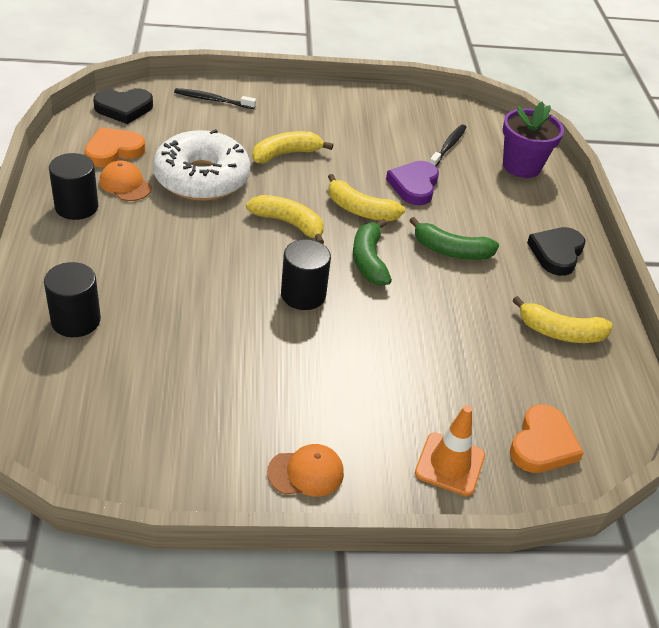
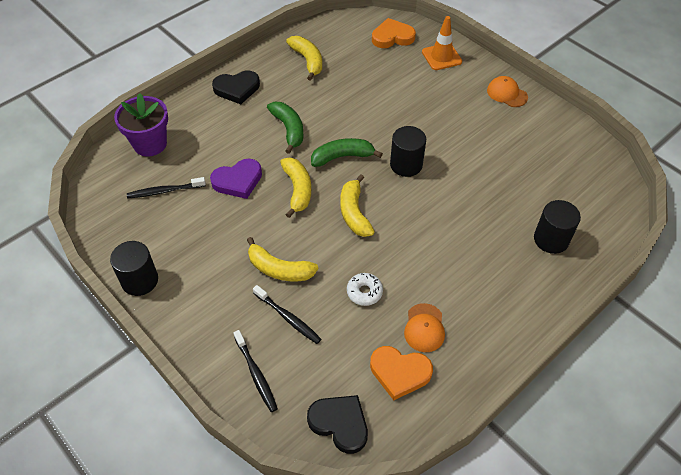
camera: 125 degrees left, 10 degrees up
(76, 207) = (478, 331): black cylinder -> black cylinder (140, 280)
(202, 178) = (364, 292): white donut -> white donut, size x0.41
(236, 134) = (288, 317): none -> black toothbrush
(369, 260) = (342, 157): green banana -> green banana turned 150 degrees counterclockwise

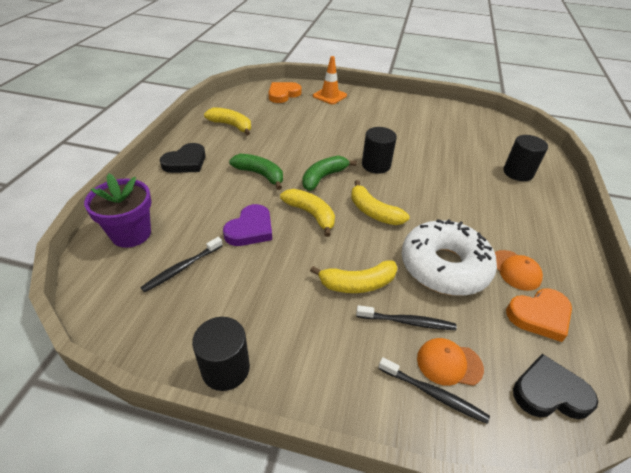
camera: 35 degrees left, 10 degrees down
(364, 292) = (444, 266): white donut -> white donut, size x2.45
(507, 93) = (394, 103): orange cap -> orange cap (449, 363)

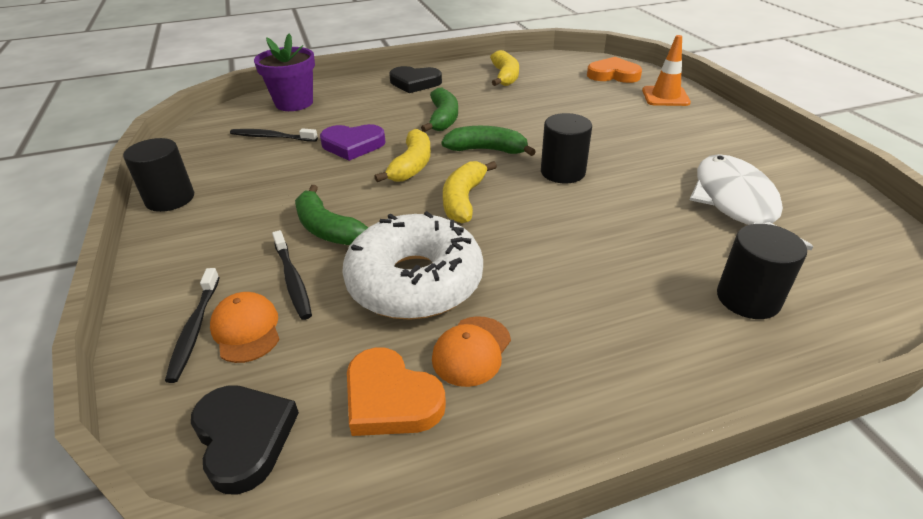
camera: 60 degrees right, 5 degrees down
(357, 284) = (327, 229): yellow banana -> green banana
(449, 136) = (735, 204): none -> white fish

